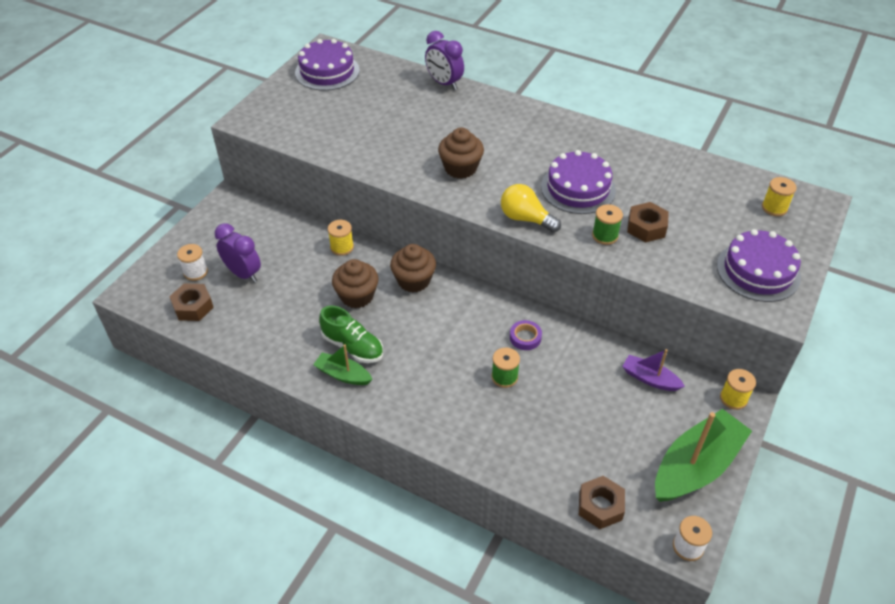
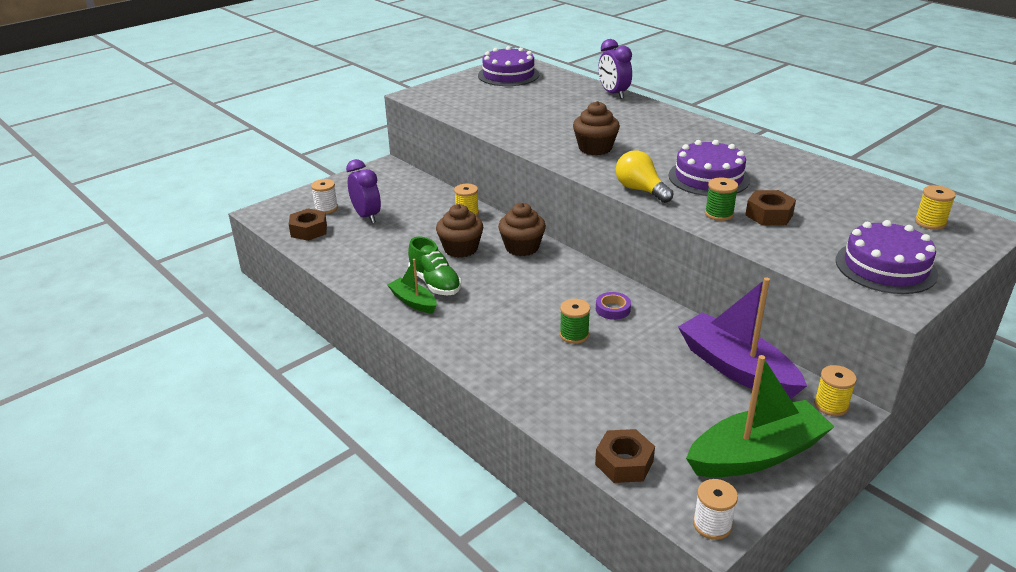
camera: 20 degrees right, 15 degrees down
(650, 379) = (736, 368): purple boat -> purple boat, size x1.92

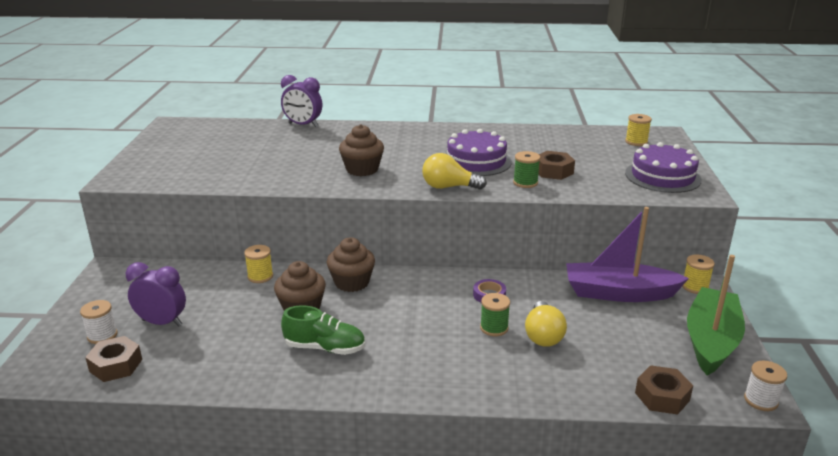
camera: 45 degrees left, 5 degrees down
(413, 302) = (330, 373): green boat -> none
(508, 75) = (182, 136): purple cake -> none
(604, 362) = (543, 335): none -> yellow light bulb

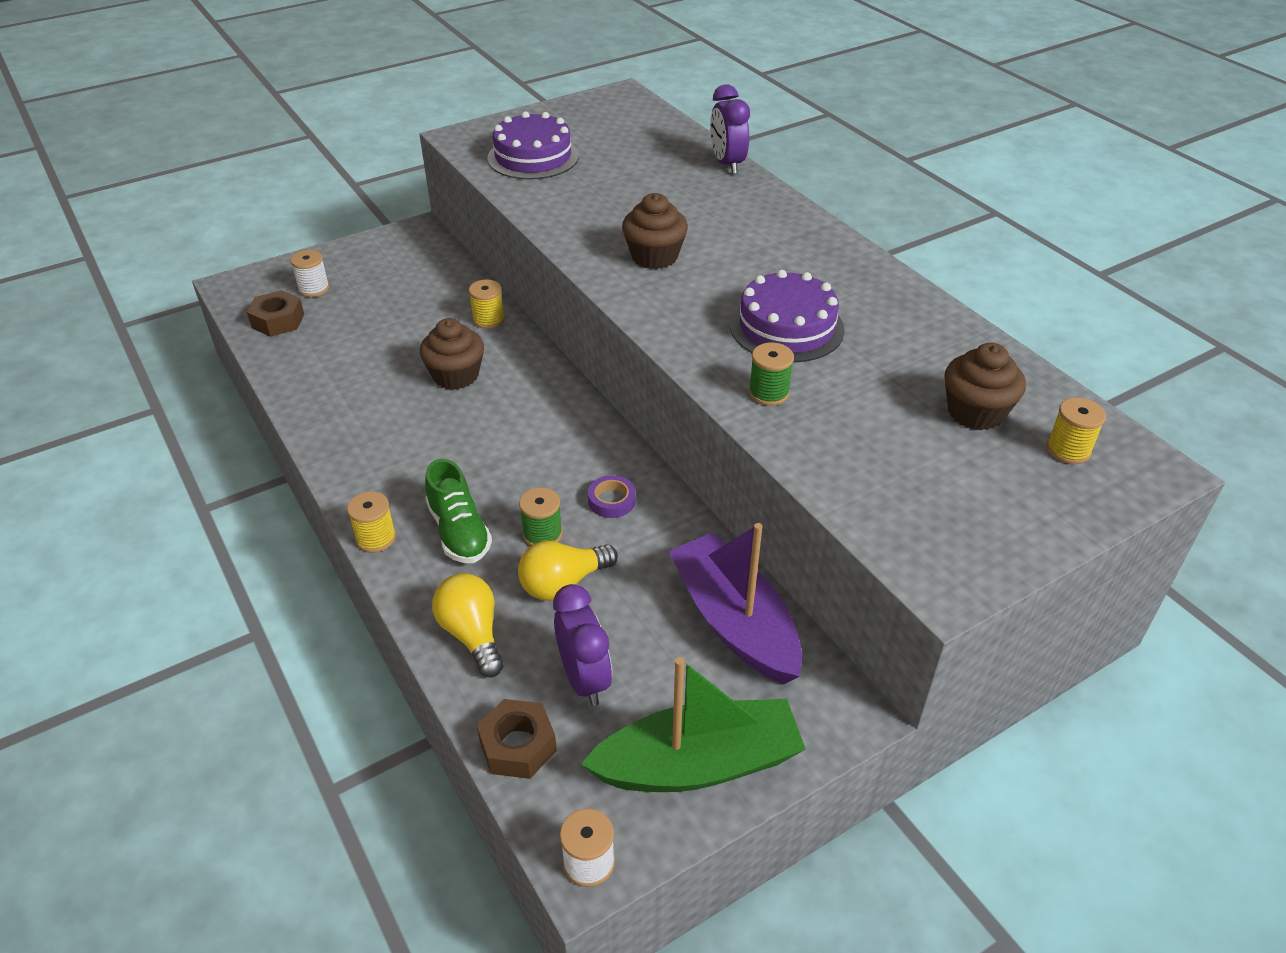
camera: 55 degrees right, 15 degrees up
(162, 323) = (359, 308): purple clock -> purple clock (584, 679)
(325, 348) = (399, 426): green shoe -> green shoe (459, 532)
(352, 282) = (536, 384): brown cupcake -> brown cupcake (975, 412)
(449, 187) = (680, 337): yellow light bulb -> yellow light bulb (472, 634)
(553, 171) = (839, 404): brown nut -> none
(662, 176) = (960, 520): purple cake -> purple cake (533, 157)
(695, 287) = (837, 703): yellow spool -> yellow spool (376, 538)

